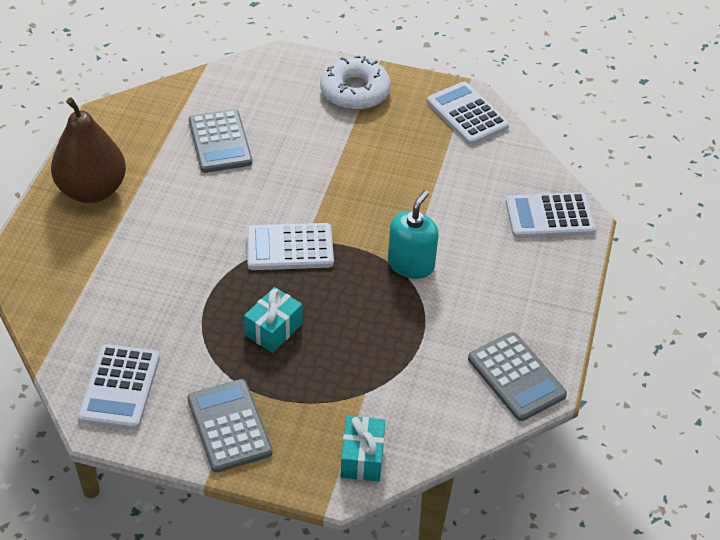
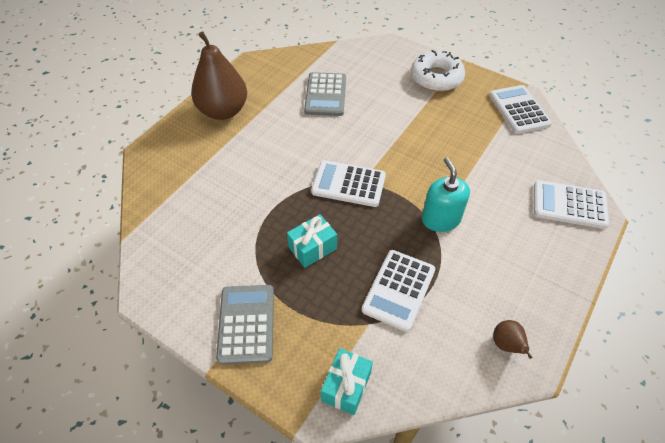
camera: 20 degrees right, 5 degrees up
(119, 387) = (177, 267): white calculator -> white calculator (398, 290)
(411, 264) = (441, 219): turquoise soap dispenser -> turquoise soap dispenser turned 60 degrees counterclockwise
(516, 377) = (506, 345): grey calculator -> brown pear

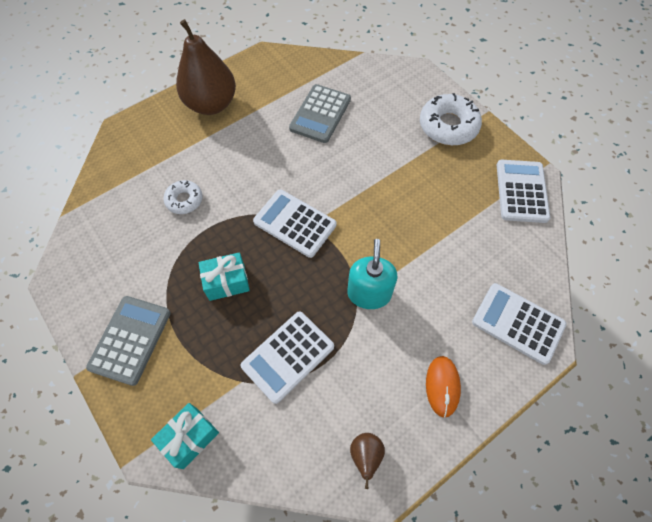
camera: 20 degrees right, 10 degrees up
(238, 193) = (184, 200): none -> white donut
(538, 270) = (442, 386): none -> orange mouse

